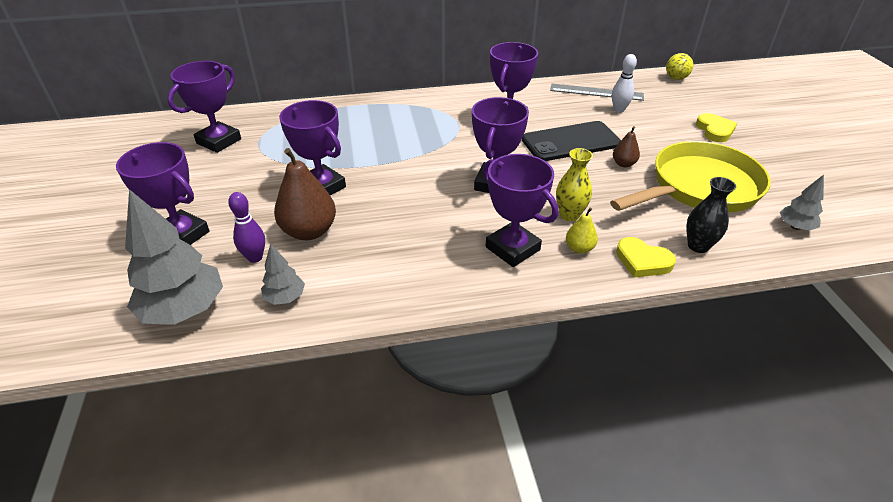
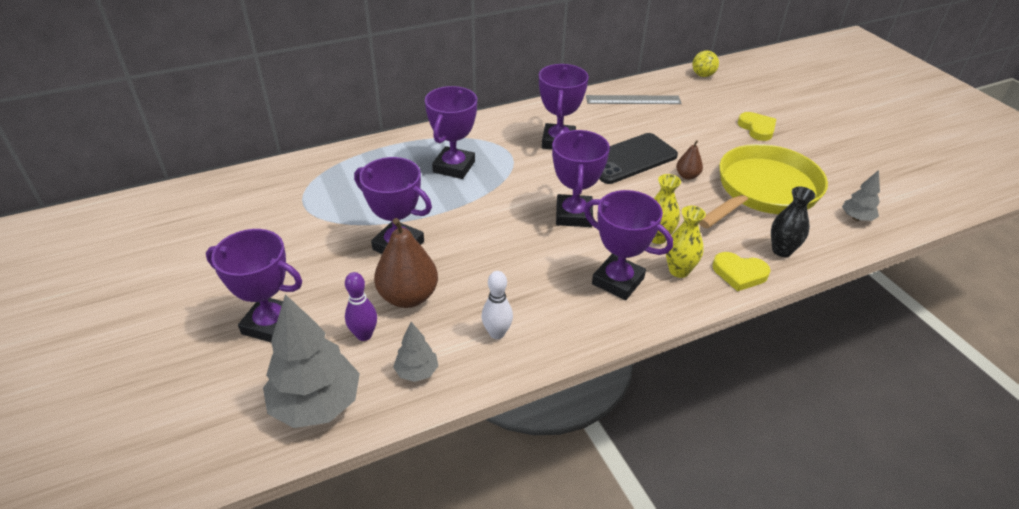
camera: 15 degrees left, 0 degrees up
(219, 141) = (257, 208): purple trophy -> purple trophy (454, 167)
(579, 248) = (679, 270): yellow pear -> yellow vase
(619, 110) = (661, 117): white bowling pin -> white bowling pin (497, 333)

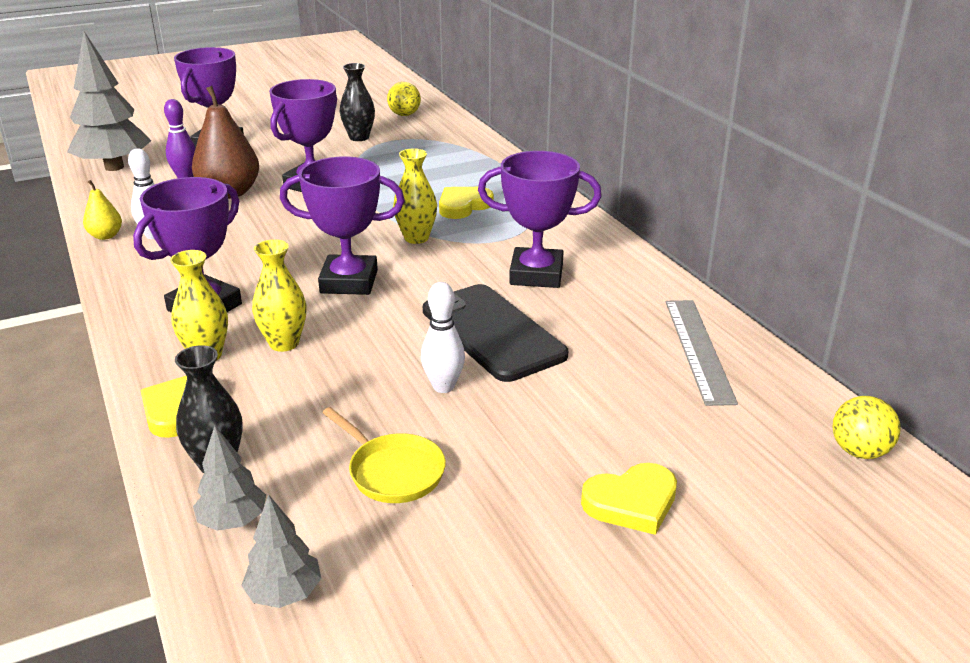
camera: 90 degrees right, 10 degrees down
(237, 198) = (404, 115): none -> yellow ball
(289, 224) = (359, 137): none -> black vase
(417, 372) = (125, 201): grey tree -> grey tree (233, 521)
(454, 167) = (463, 206): purple trophy -> yellow heart
(497, 368) = (105, 236): none -> yellow pear
(506, 187) = (416, 238): none -> yellow vase
(687, 176) = (443, 386): brown pear -> white bowling pin
(763, 191) = (392, 472): yellow pan -> yellow pan, size x0.45

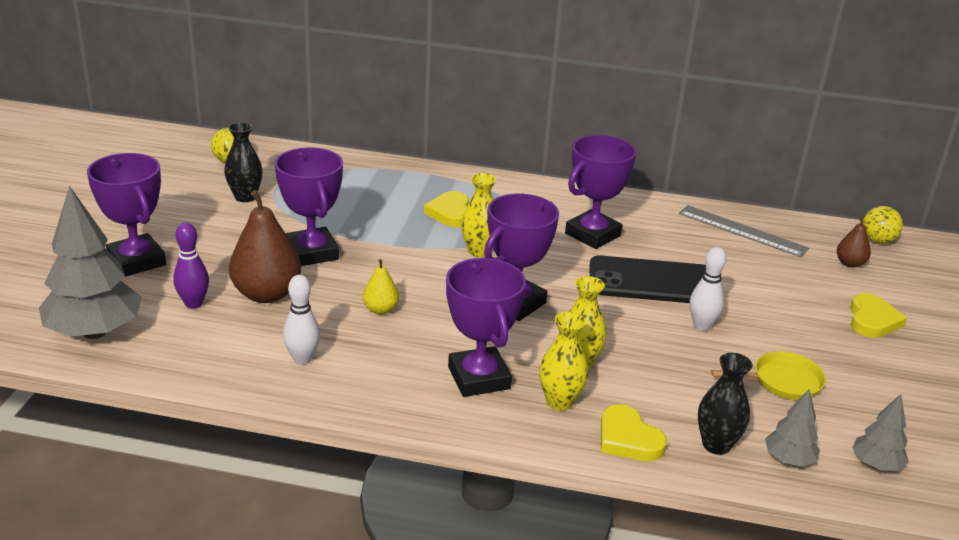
camera: 55 degrees left, 0 degrees up
(105, 236) = (265, 384): yellow pear -> yellow pear (380, 309)
(754, 446) = (850, 263): none -> brown pear

